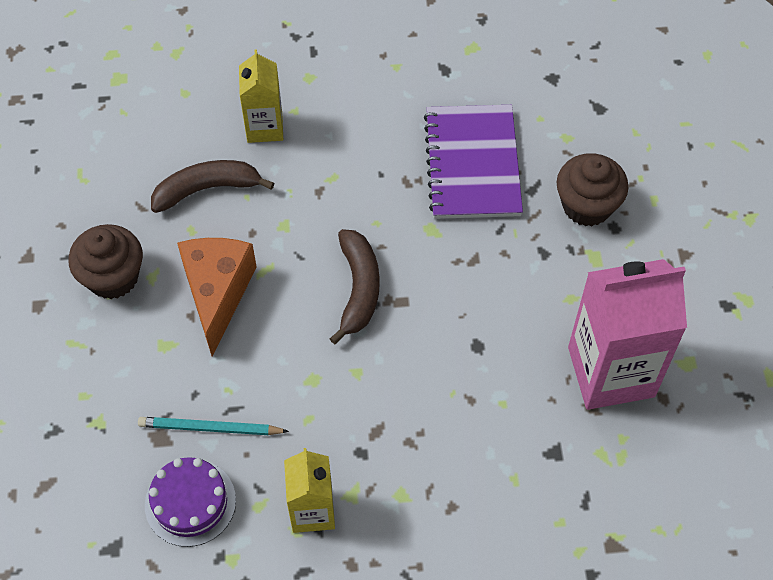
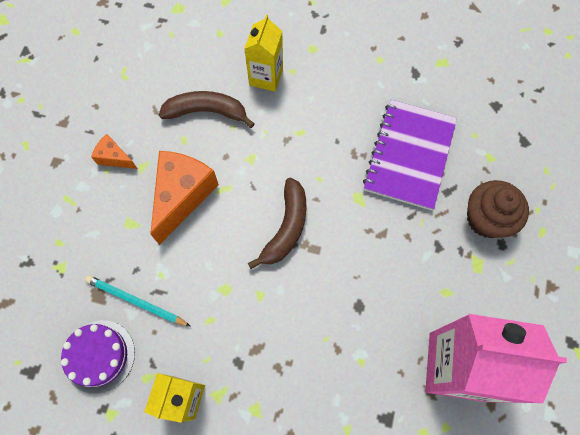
camera: 20 degrees right, 10 degrees up
(113, 277) = (115, 158): brown cupcake -> orange cheese

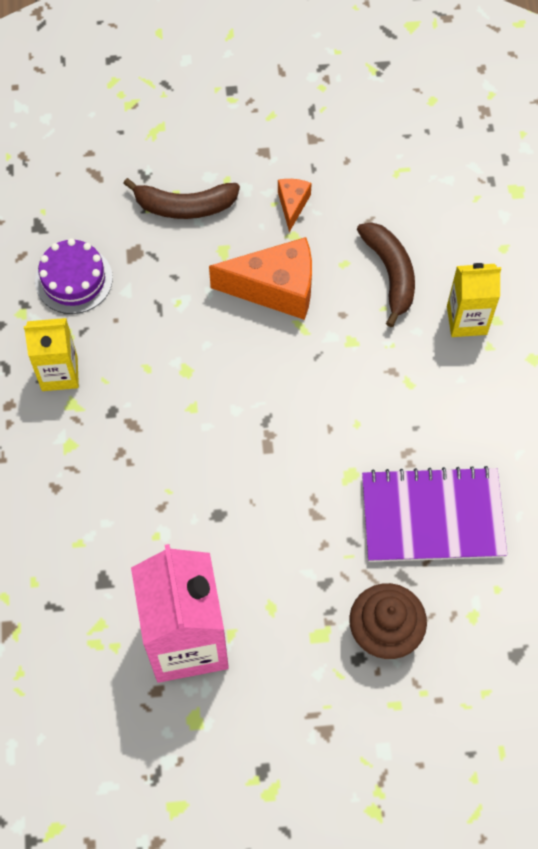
camera: 70 degrees right, 5 degrees down
(136, 301) = (141, 290): turquoise pencil -> none
(286, 228) = (281, 408): brown banana -> brown banana (184, 206)

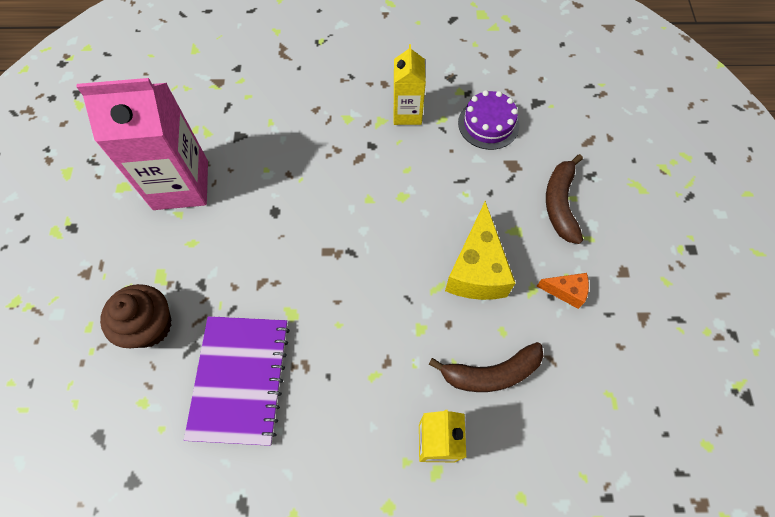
camera: 95 degrees right, 0 degrees up
(275, 289) = (476, 269): orange cheese -> yellow cheese

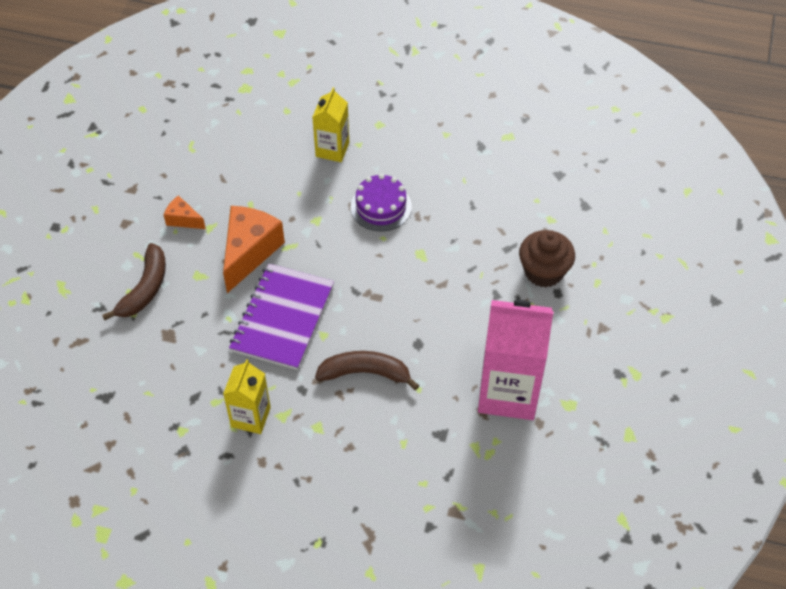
camera: 165 degrees left, 10 degrees down
(240, 379) = (471, 218): purple notebook -> purple notebook (283, 318)
(476, 269) = (249, 252): yellow cheese -> orange cheese
(488, 124) = (170, 384): purple cake -> purple cake (381, 206)
(491, 373) = (273, 180): brown banana -> brown banana (365, 373)

